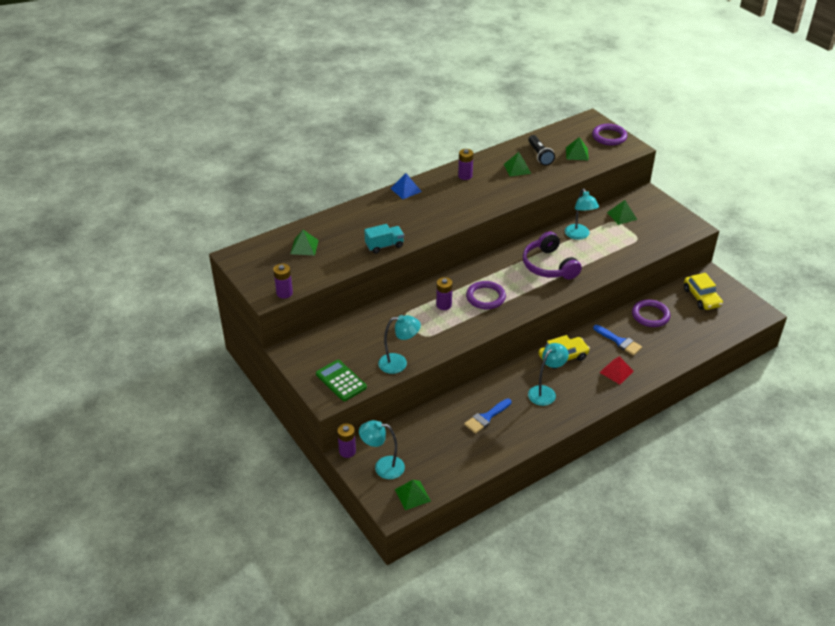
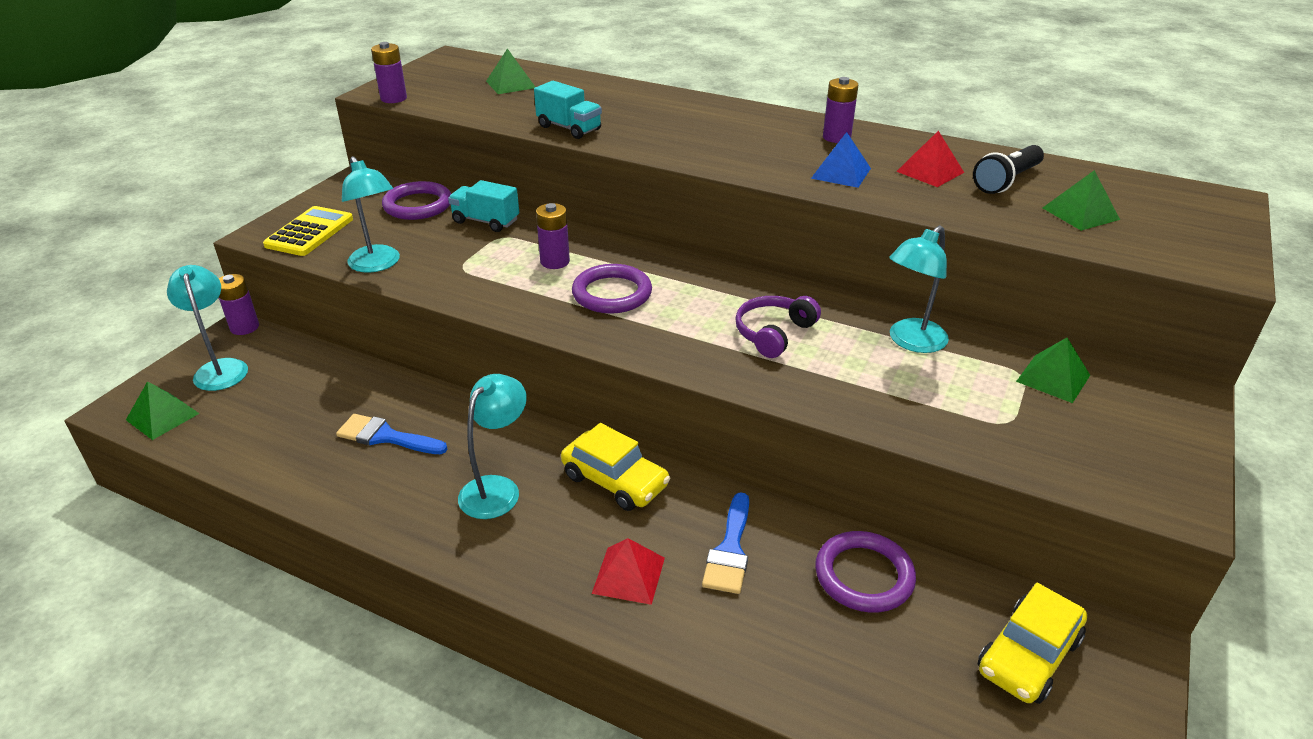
camera: 60 degrees right, 5 degrees down
(341, 381) = (309, 232): green calculator -> yellow calculator
(383, 315) = (486, 221): none -> turquoise truck
(405, 190) = (732, 108): blue pyramid -> blue pyramid (841, 173)
(517, 168) = (930, 172): green pyramid -> red pyramid
(545, 392) = (497, 488): turquoise lamp -> turquoise lamp turned 75 degrees counterclockwise
(549, 266) = (774, 333): purple headphones -> purple headphones, size x0.65
(609, 137) = (1205, 232): purple ring -> purple ring (418, 205)

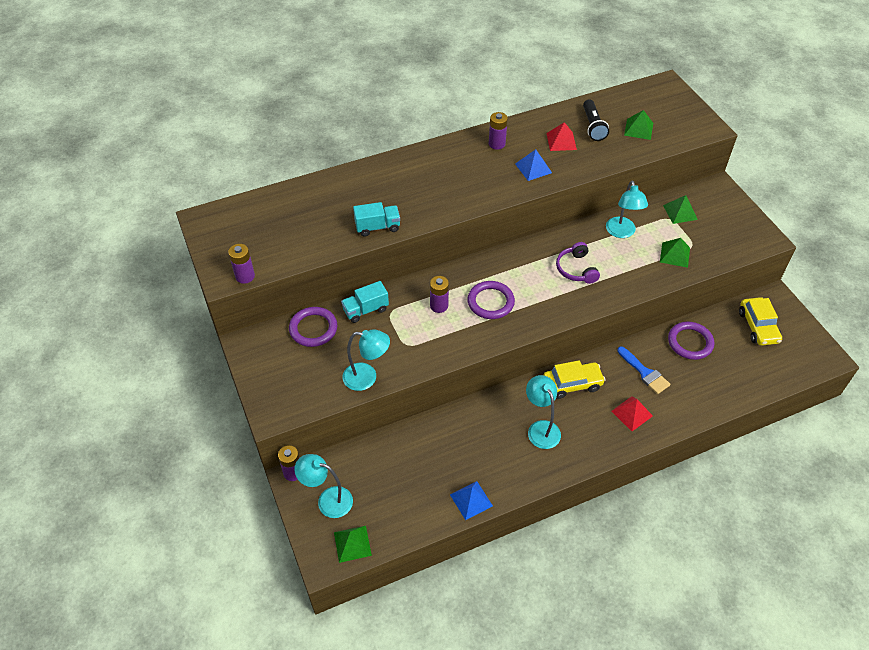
camera: 50 degrees left, 15 degrees up
(306, 482) = (471, 500): none -> blue pyramid
(309, 232) = (294, 391): yellow calculator -> none
(385, 436) = (463, 452): blue brush -> none
(511, 84) = (285, 216): green pyramid -> green pyramid (675, 254)

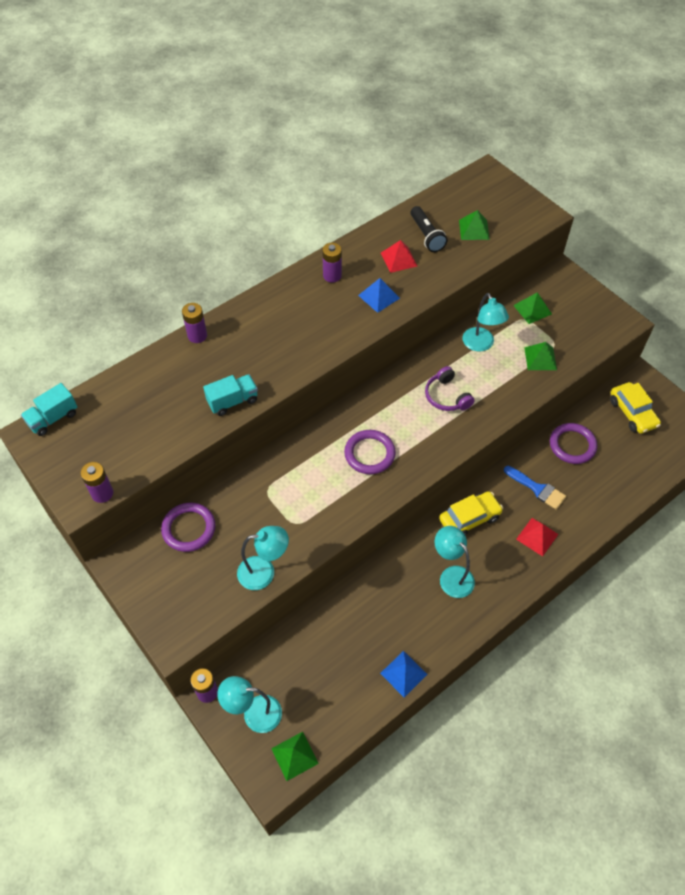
camera: 15 degrees left, 5 degrees up
(365, 310) = (239, 493): turquoise truck -> turquoise truck (53, 418)
(439, 306) = (316, 470): purple battery -> purple battery (197, 335)

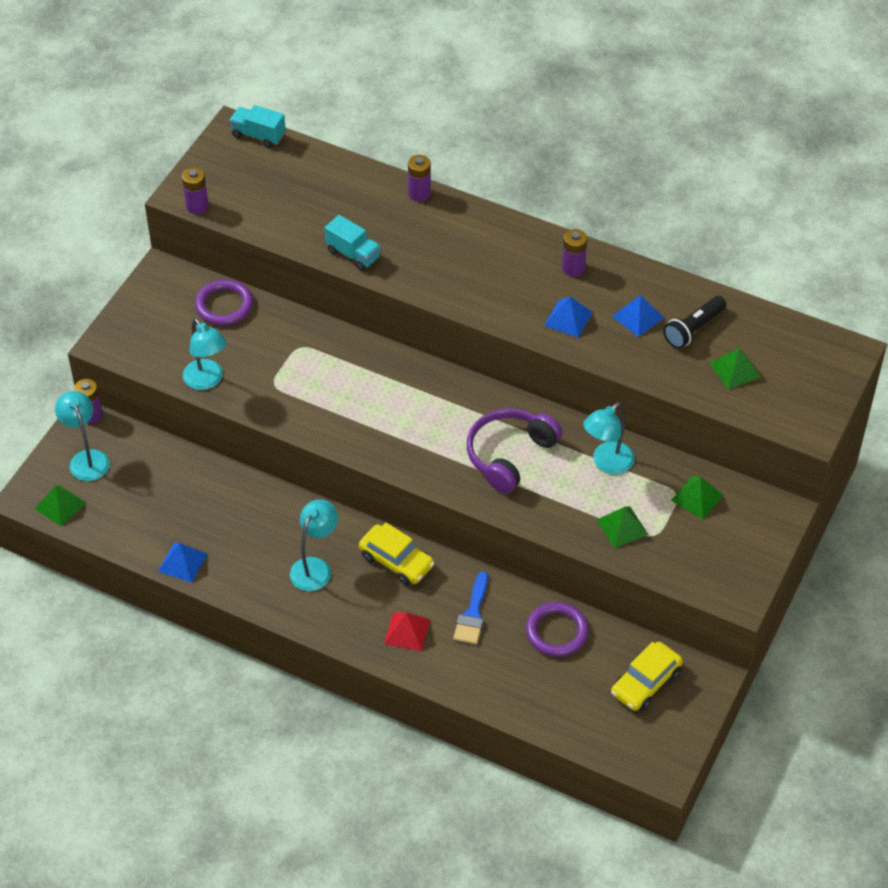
camera: 65 degrees right, 5 degrees down
(369, 454) = (391, 413): purple ring -> none
(399, 259) = (637, 317): red pyramid -> blue pyramid
(447, 396) = (510, 455): purple headphones -> purple headphones, size x1.54

